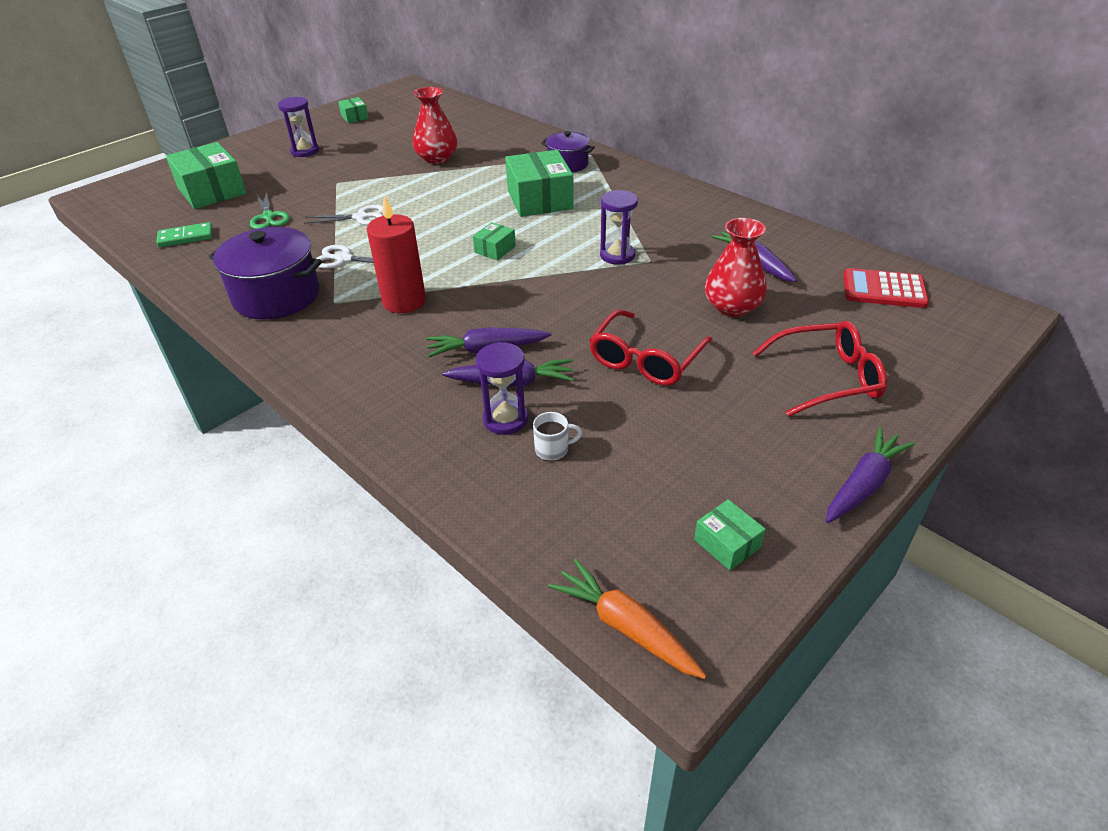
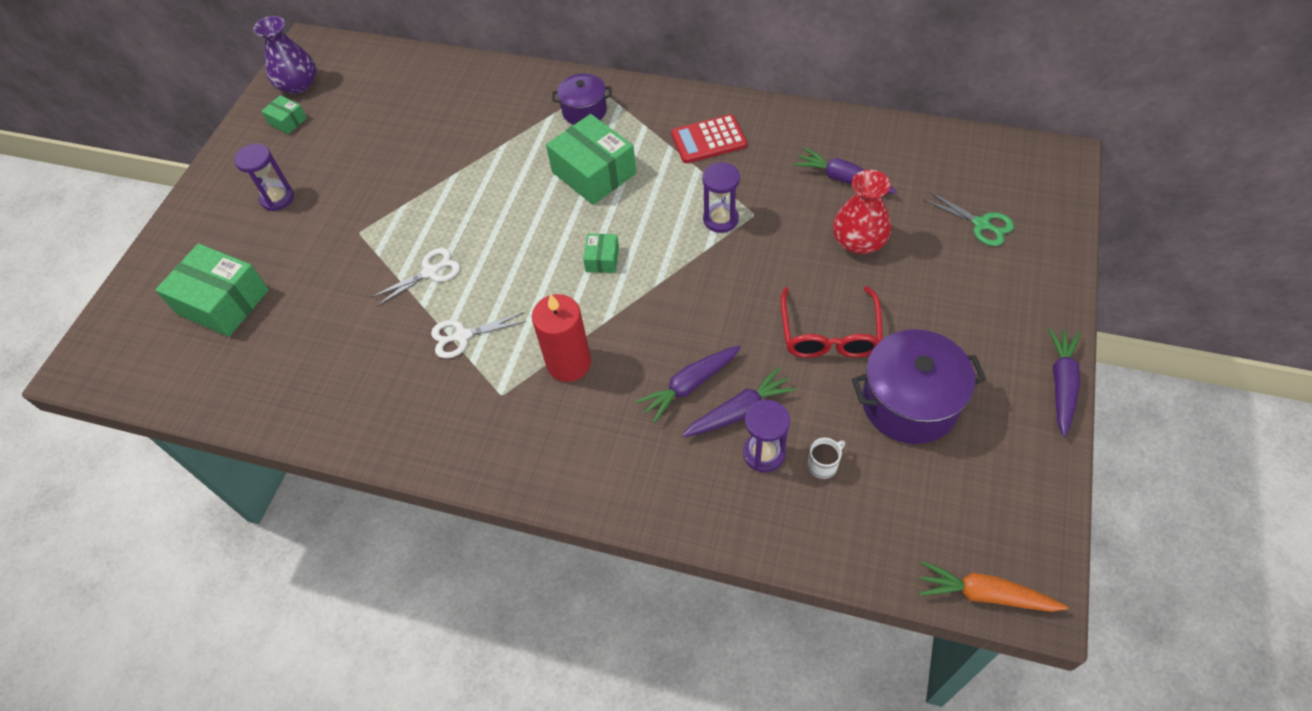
camera: 25 degrees left, 15 degrees up
(186, 237) = (260, 380): green domino -> none
(268, 217) = (327, 313): green scissors -> green scissors (981, 224)
(277, 296) = (436, 413): purple pot -> purple pot (909, 403)
(381, 102) = (298, 84): none -> purple vase
(437, 158) = (439, 153): red vase -> none
(727, 543) = (1005, 487): green box -> none
(826, 378) = (977, 289): red glasses -> none
(884, 289) = (963, 168): red calculator -> red calculator (708, 140)

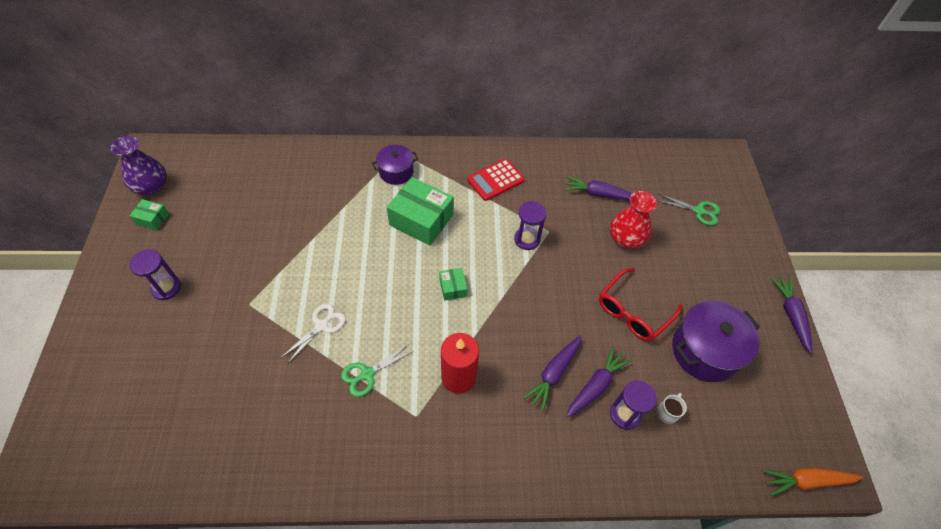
camera: 25 degrees left, 0 degrees up
(223, 302) = (148, 390): green box -> none
(462, 336) = (367, 374): white scissors -> green scissors
(829, 333) = (633, 311): red glasses -> red glasses turned 60 degrees clockwise

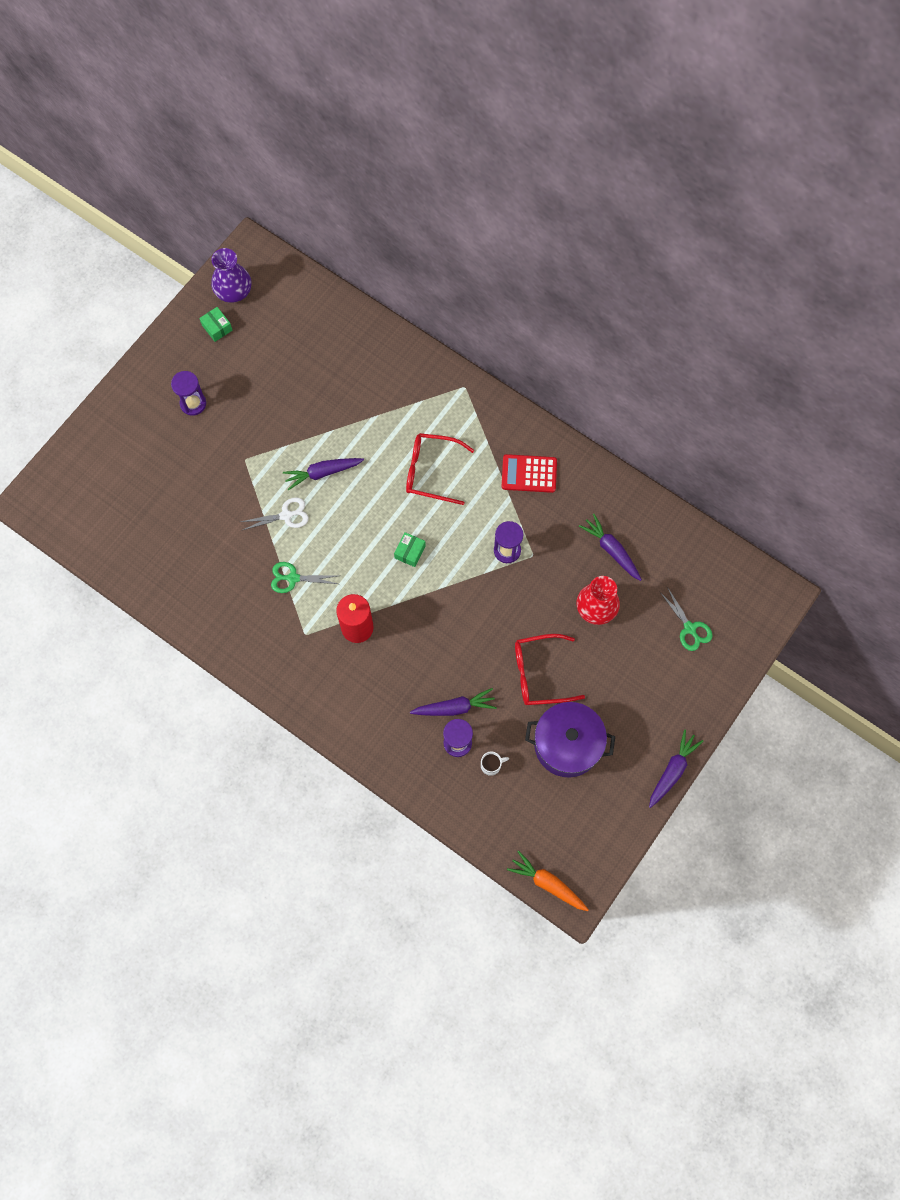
camera: 40 degrees right, 15 degrees up
(396, 172) = (446, 407): purple pot -> none
(421, 220) = (432, 471): green box -> red glasses
(553, 374) = (430, 676): purple carrot -> purple carrot (322, 473)

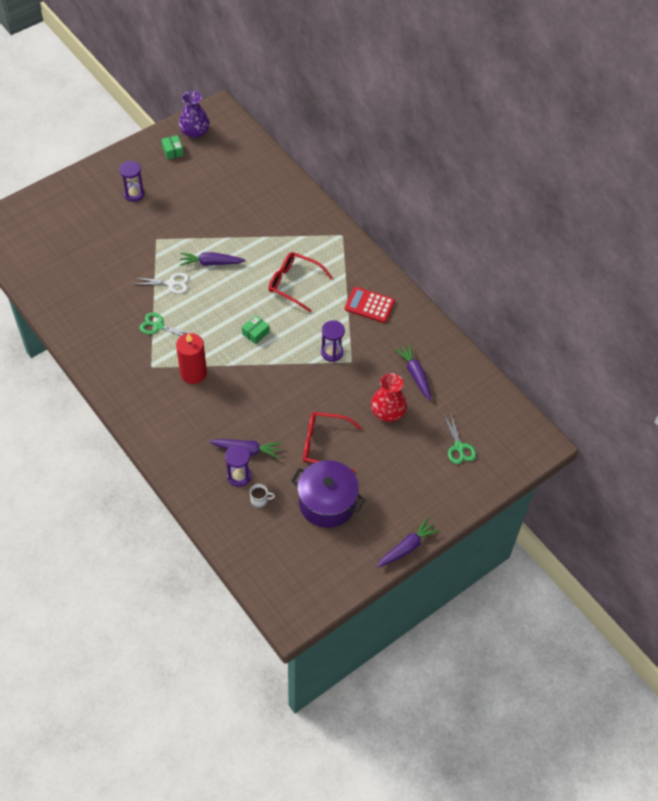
camera: 15 degrees right, 15 degrees down
(547, 883) = (271, 601): orange carrot -> none

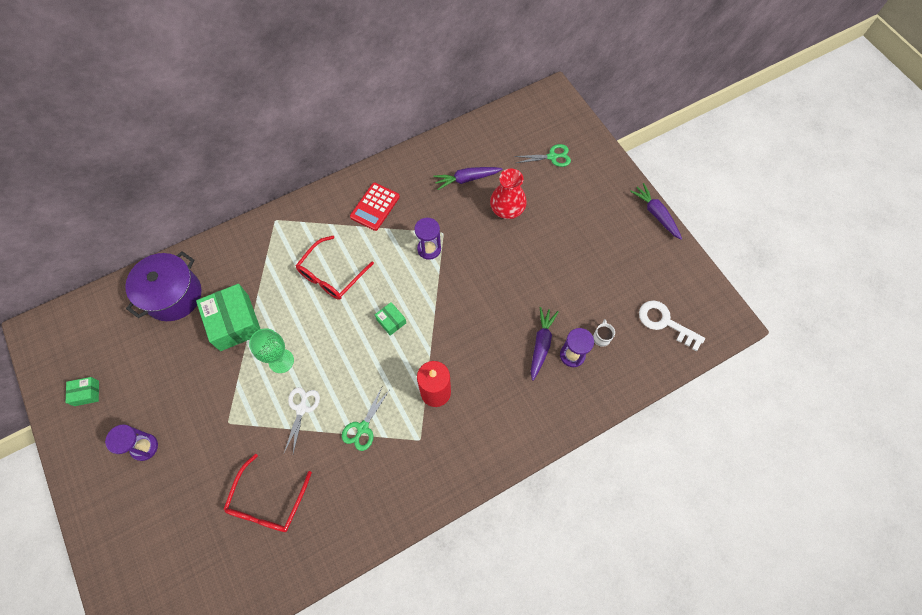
camera: 80 degrees left, 10 degrees up
(195, 131) = (62, 363): purple vase -> none
(211, 263) = (281, 361): purple carrot -> green goblet
(241, 226) = (234, 322): none -> green box
(282, 556) = (665, 323): none -> white key
(325, 445) = (541, 269): red glasses -> red glasses (268, 501)
(327, 503) = (607, 275): purple pot -> purple pot (173, 295)

